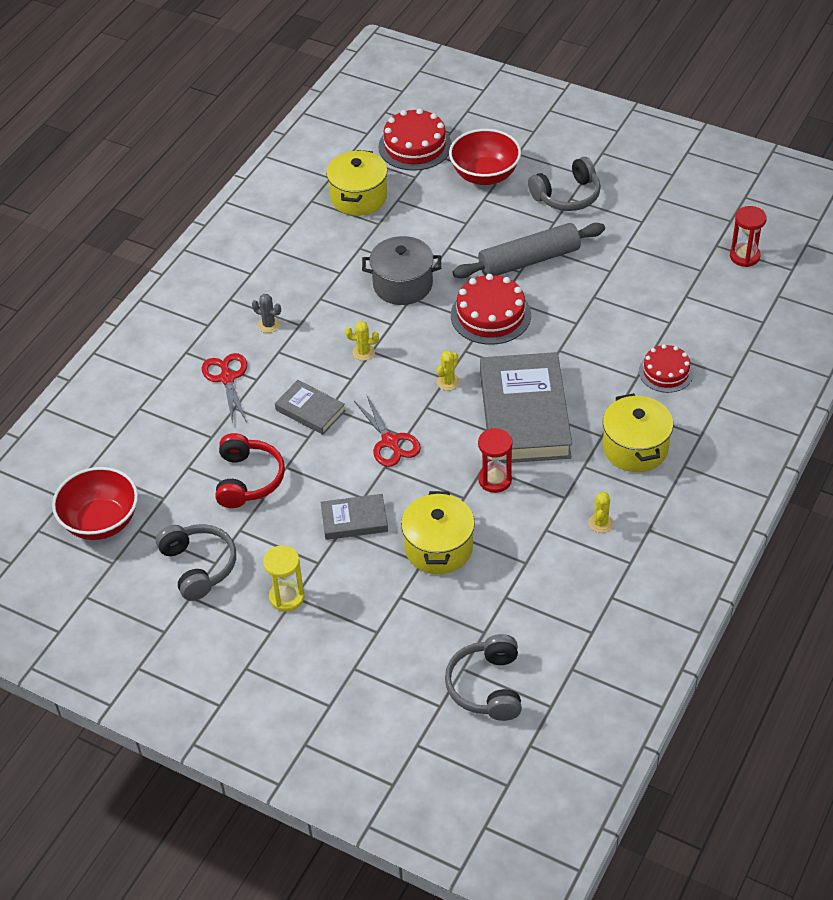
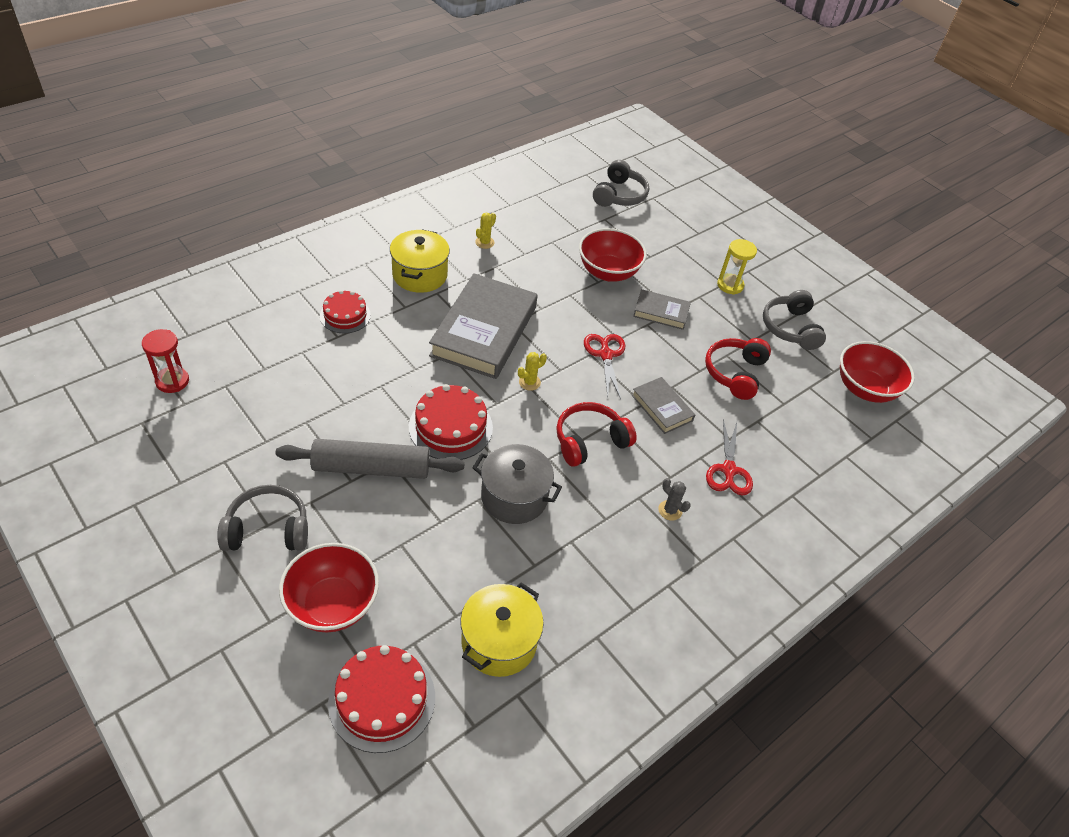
camera: 165 degrees left, 0 degrees up
(363, 352) = (590, 441): yellow cactus -> red headphones
(438, 548) = (608, 272): yellow pot -> red bowl
(495, 480) = (540, 296): red hourglass -> none

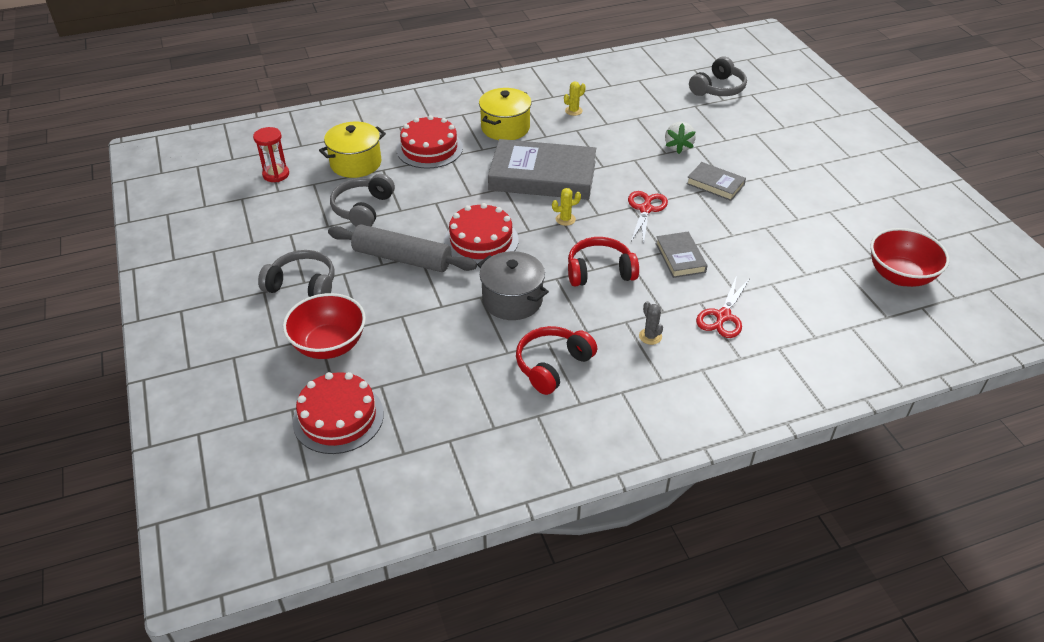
camera: 25 degrees right, 5 degrees down
(345, 315) = (429, 148): red cake -> red cake, size x1.53
(484, 331) = (542, 176): grey book -> grey book turned 60 degrees clockwise
(499, 642) = (451, 400): yellow pot -> yellow pot (356, 163)
(608, 272) = (678, 147): red bowl -> white strawberry
(730, 285) = (796, 172): yellow hourglass -> none
(735, 373) = (766, 242): red headphones -> red headphones (552, 365)
(790, 328) = (843, 215): grey headphones -> grey headphones (363, 209)

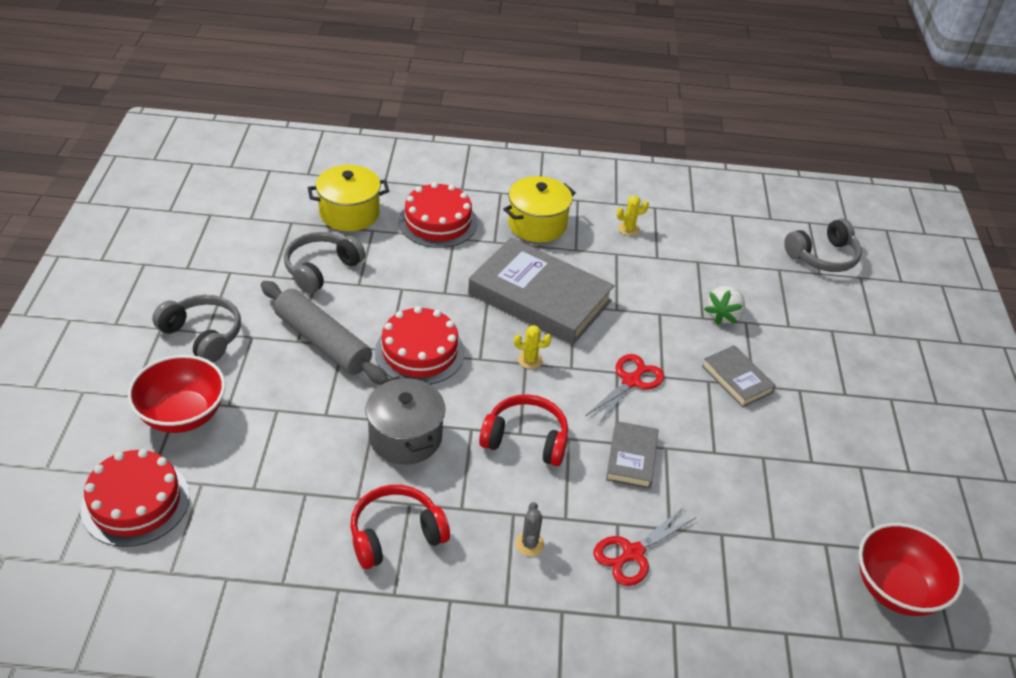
camera: 20 degrees right, 0 degrees up
(276, 174) = (261, 199): red hourglass -> none

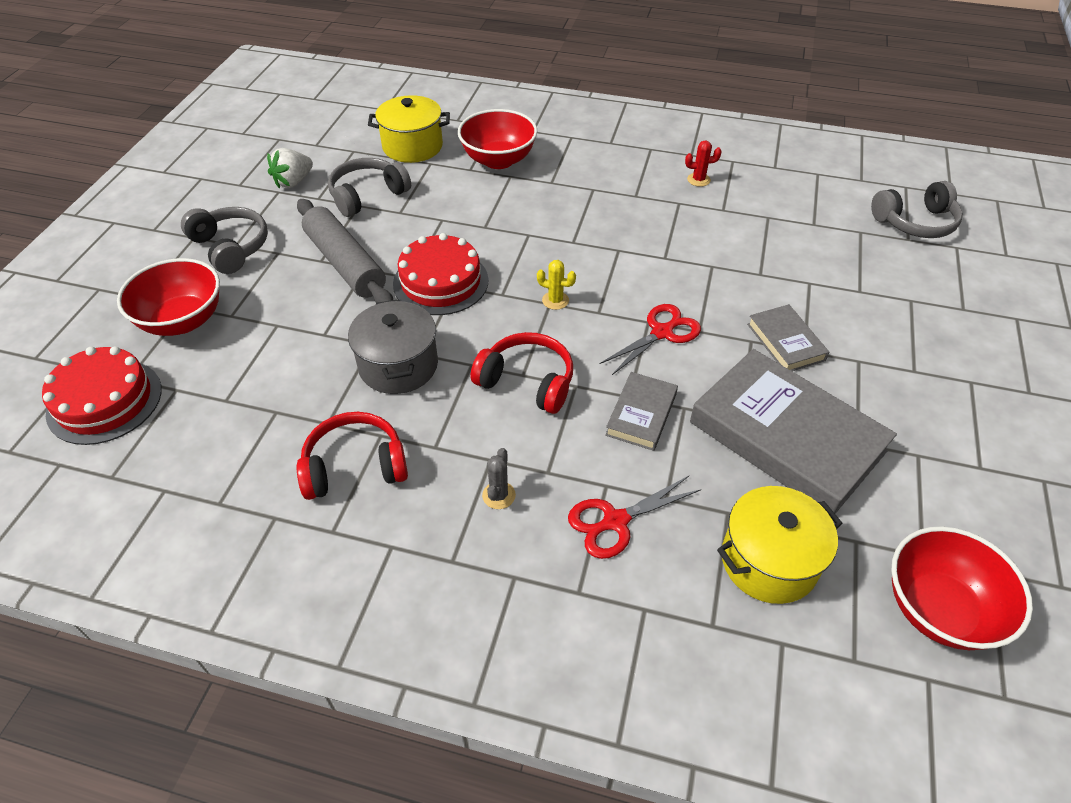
camera: 15 degrees right, 5 degrees up
(438, 222) = (498, 160): red cake -> red bowl
(537, 224) = (601, 169): yellow pot -> yellow pot (769, 561)
(539, 298) = (583, 239): grey book -> grey book (786, 437)
(628, 229) = (698, 180): yellow cactus -> red cactus
(723, 315) = (785, 274): white strawberry -> white strawberry (293, 182)

